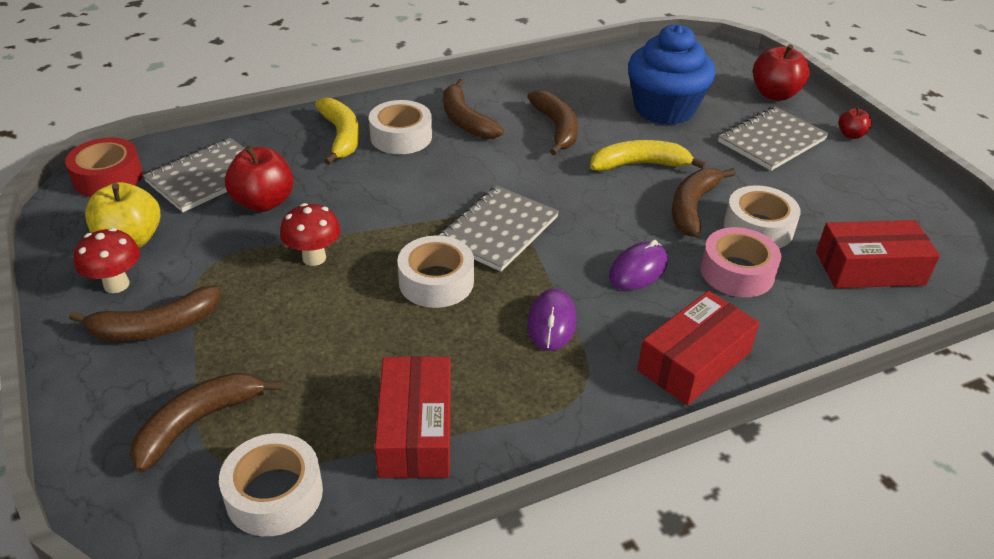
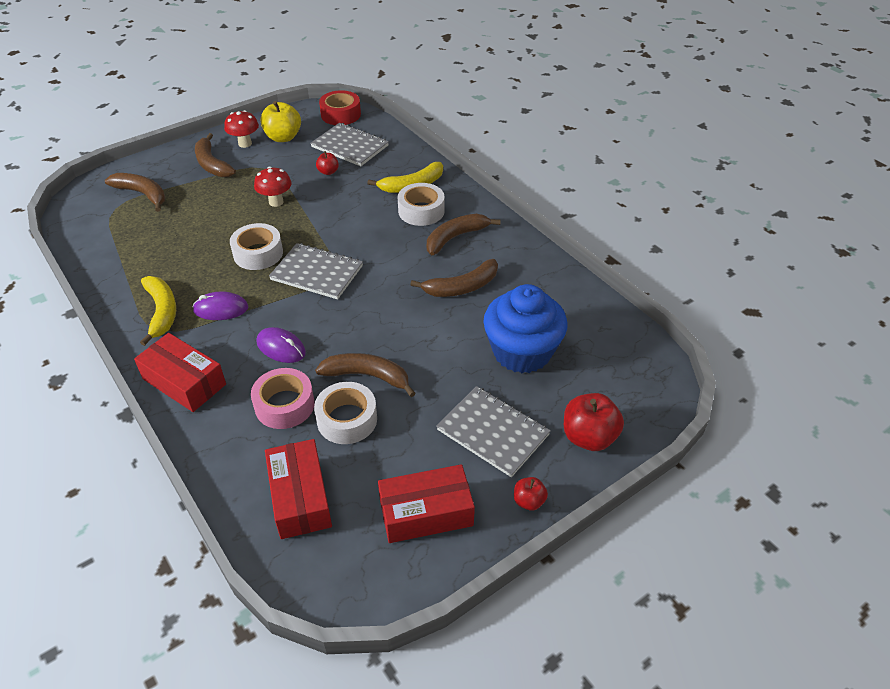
camera: 80 degrees right, 5 degrees up
(263, 202) = (328, 172): red apple -> red apple, size x0.54
(274, 494) = (93, 228): white tape -> none
(415, 431) = (131, 266): red box -> red box (426, 512)
(639, 165) = (422, 340): yellow banana -> yellow banana (162, 312)

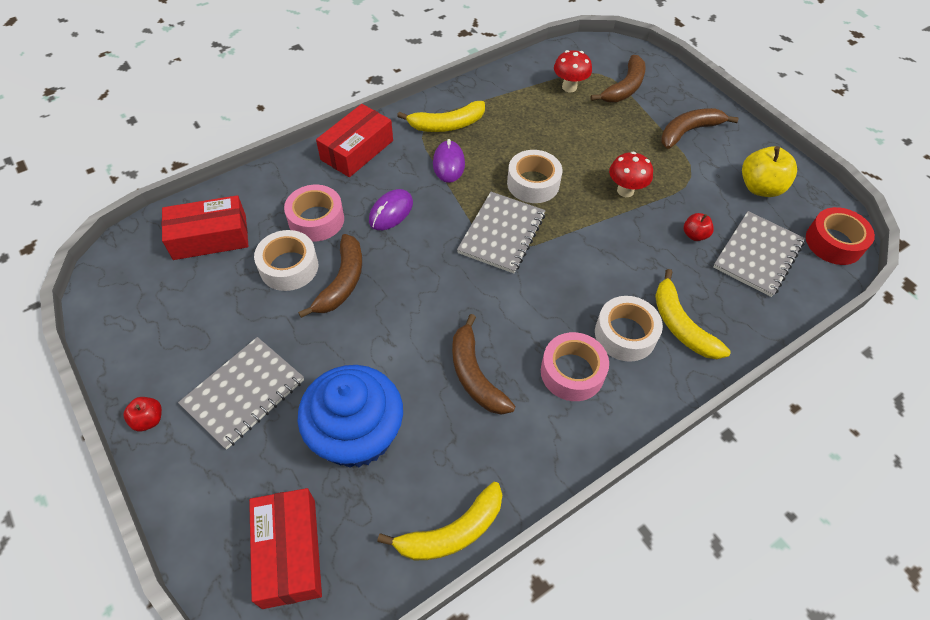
camera: 90 degrees right, 10 degrees up
(245, 144) = (737, 154): red mushroom -> red mushroom (569, 87)
(426, 512) = (165, 329): red box -> red box (289, 552)
(455, 237) = (572, 372): brown banana -> pink tape
(587, 296) = (452, 532): none -> yellow banana
(589, 437) = (213, 494): red apple -> none

